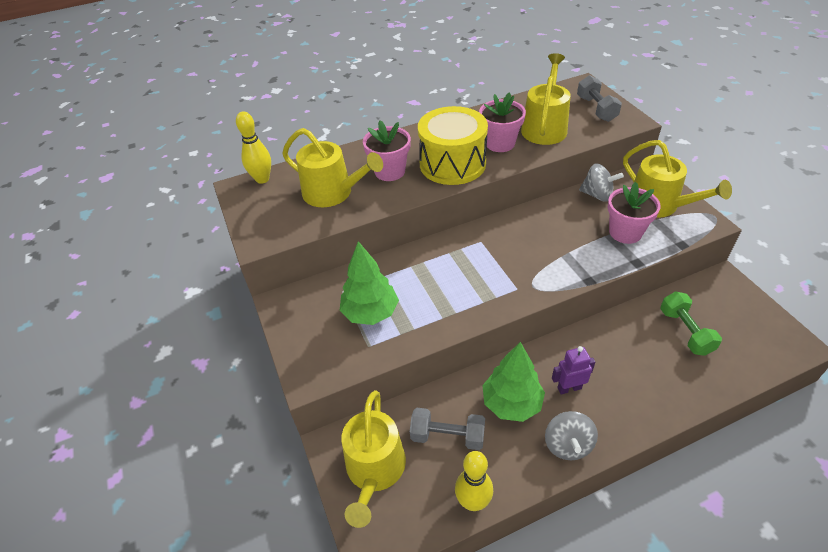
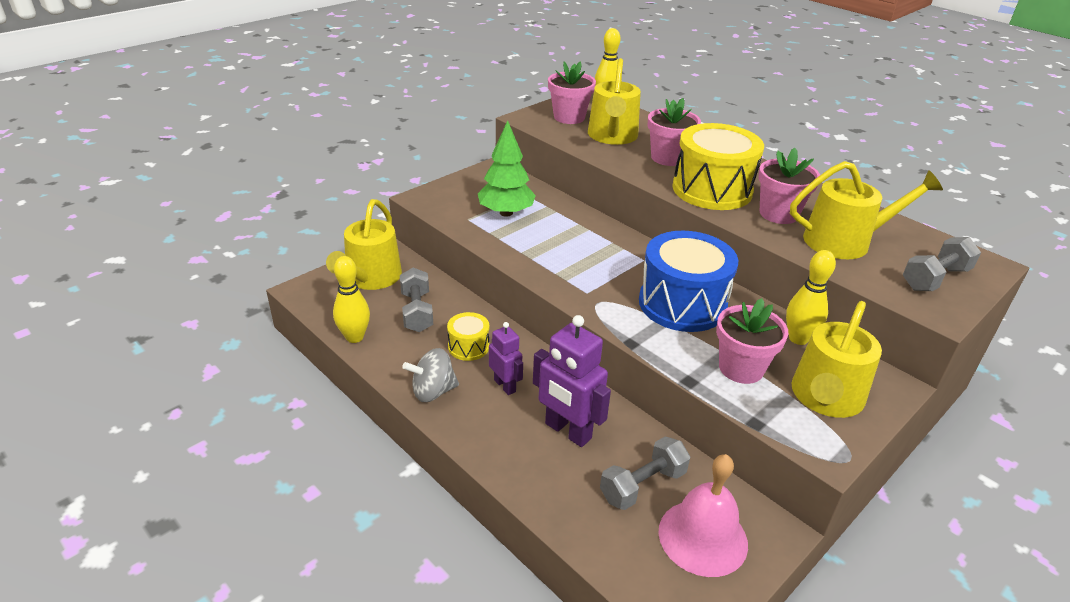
camera: 65 degrees right, 10 degrees down
(276, 211) = (569, 117): none -> pink flower pot
(374, 470) = (370, 278): yellow watering can -> yellow watering can turned 60 degrees counterclockwise
(511, 403) = (468, 346): green tree -> yellow drum
(545, 238) = (682, 304): none -> blue drum
(597, 195) = (798, 339): grey spinning top -> yellow bowling pin
(628, 360) = (567, 431): none -> purple robot
(685, 331) = (643, 485): green dumbbell -> grey dumbbell
(731, 315) = (703, 537): none -> pink bell

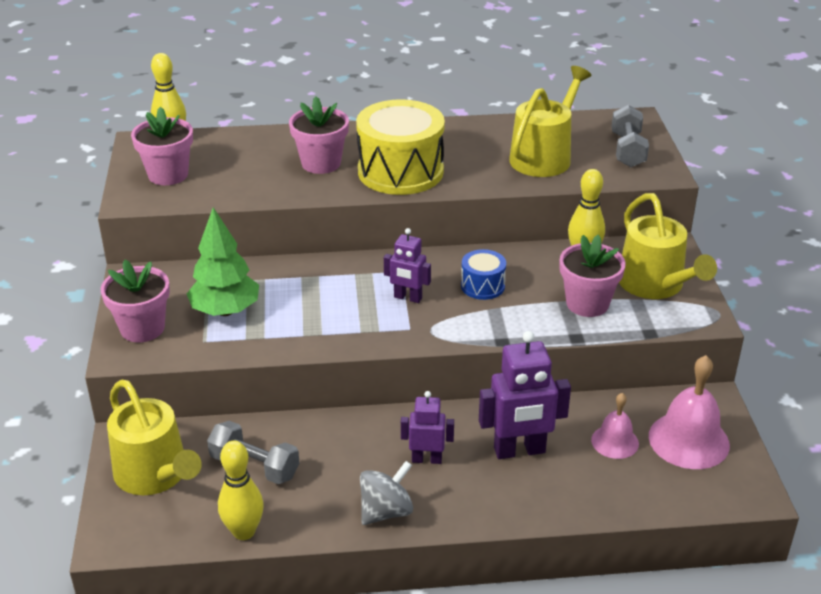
camera: 50 degrees left, 0 degrees up
(433, 391) = (386, 511): grey spinning top -> grey spinning top turned 150 degrees counterclockwise
(468, 346) = (348, 456): yellow drum -> none
(612, 136) = (241, 171): yellow watering can -> none
(619, 276) = (407, 298): none -> purple robot
(643, 485) = (615, 441): grey dumbbell -> pink bell
(682, 304) = (482, 286): blue drum -> blue drum, size x0.48
(778, 214) = (474, 162): pink flower pot -> pink flower pot (142, 328)

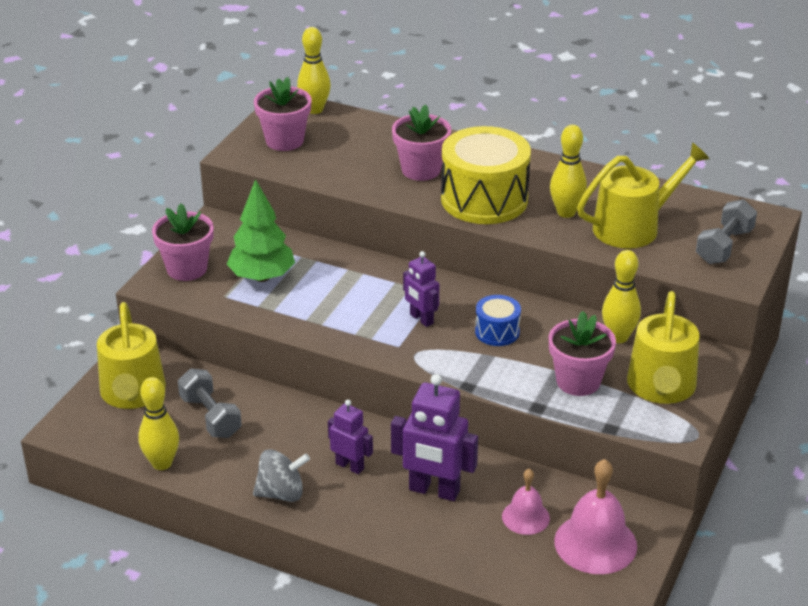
camera: 30 degrees right, 0 degrees up
(479, 161) = (566, 212): none -> yellow bowling pin

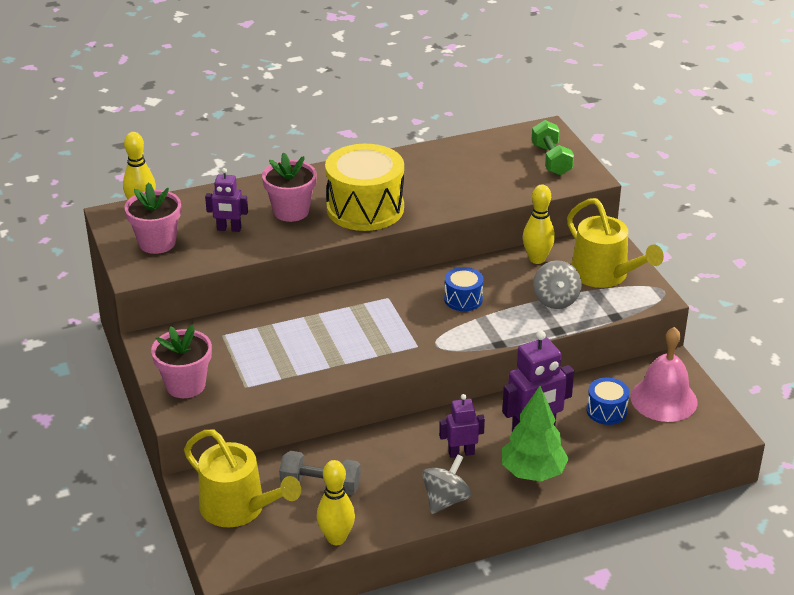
camera: 45 degrees left, 0 degrees up
(262, 277) = (251, 357): green tree -> green tree (533, 472)
(421, 319) = (404, 320): purple robot -> purple robot (229, 229)
(525, 517) = (606, 411): pink bell -> blue drum
(566, 212) = (429, 189): yellow bowling pin -> none
(578, 381) = (555, 300): pink flower pot -> grey spinning top
(633, 227) = (483, 176): yellow watering can -> none
(724, 246) = (551, 160): grey dumbbell -> green dumbbell

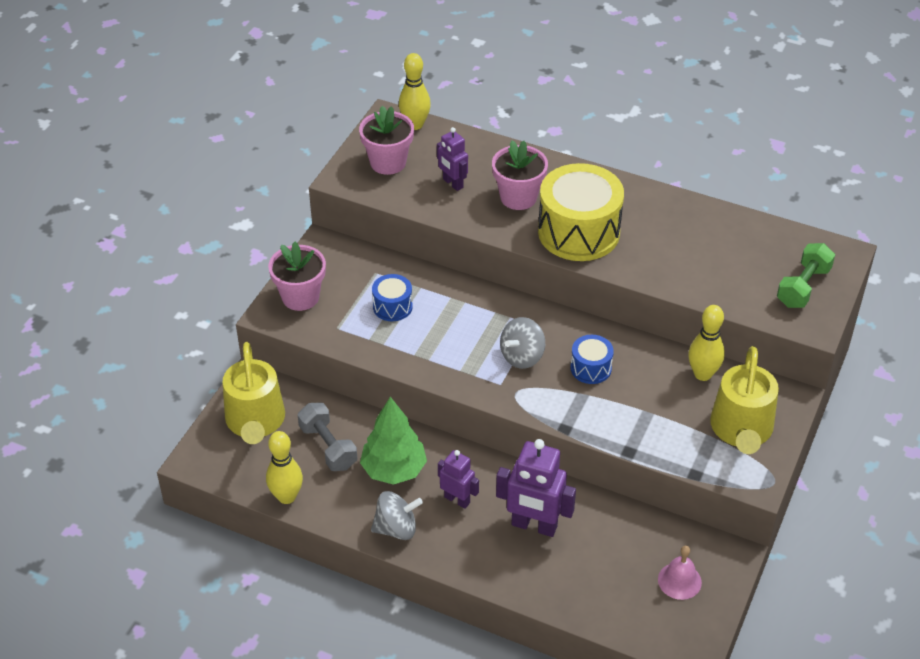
camera: 45 degrees right, 10 degrees up
(533, 472) = (488, 558): green tree -> green tree (394, 470)
(555, 300) = (665, 423): grey spinning top -> grey spinning top (522, 356)
(606, 411) = (617, 553): blue drum -> blue drum (392, 306)
(663, 399) = (679, 581): pink bell -> pink bell, size x0.59

